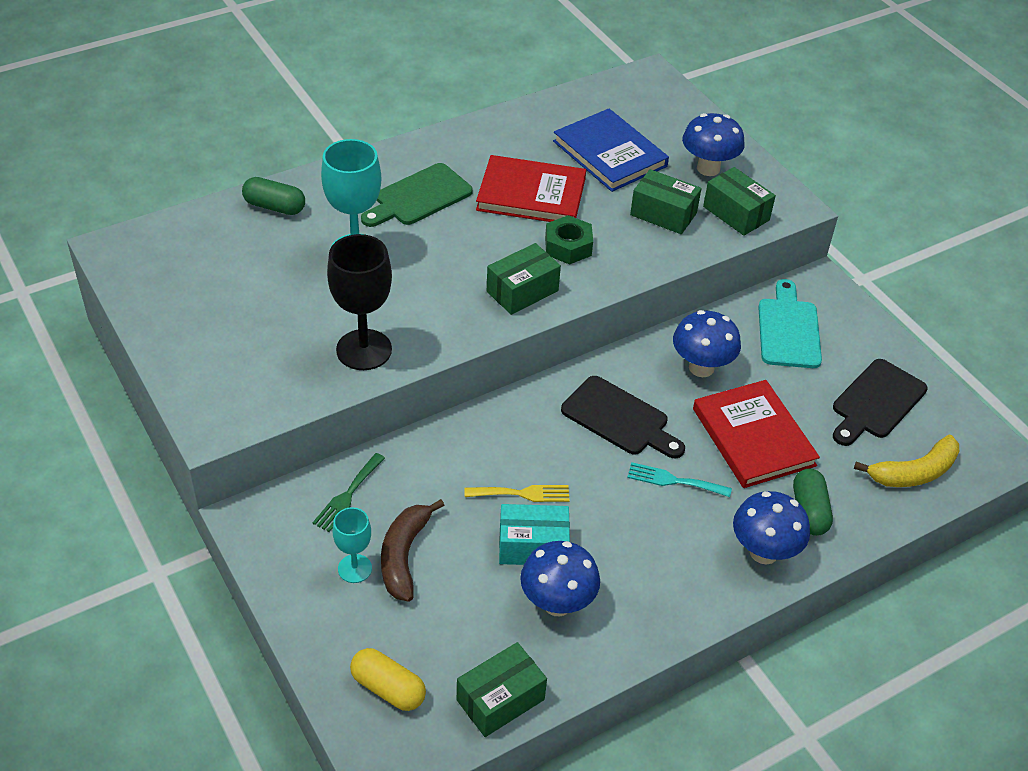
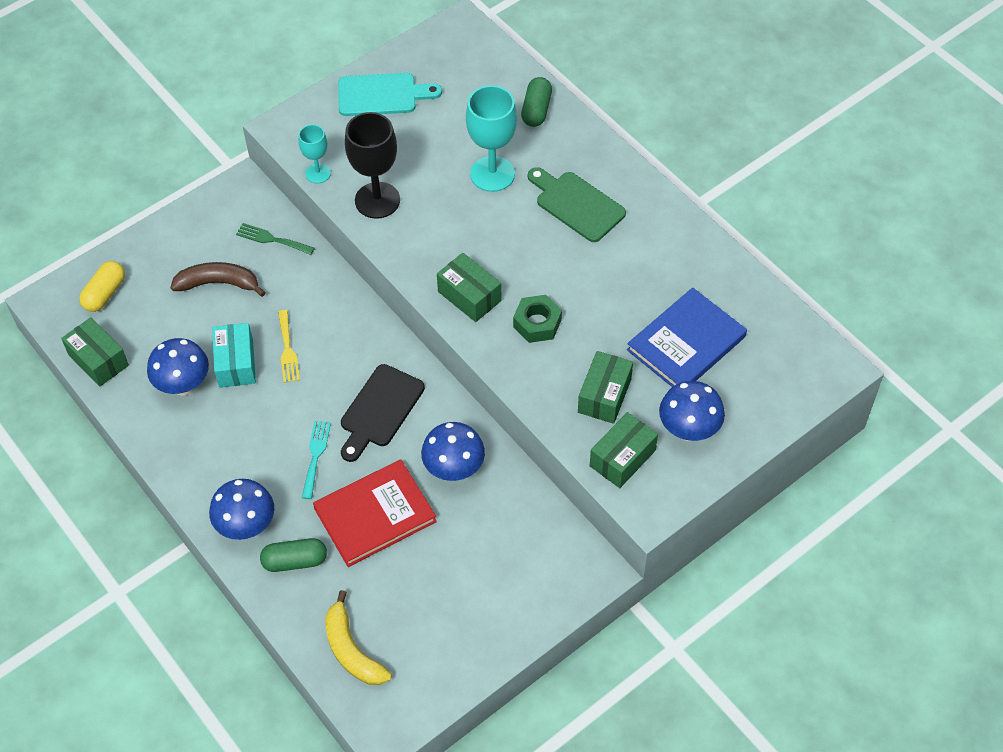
camera: 85 degrees right, 10 degrees up
(355, 568) = (204, 256): turquoise goblet -> turquoise goblet (318, 173)
(531, 194) = (604, 287): red book -> none
(788, 329) = (521, 542): turquoise cutting board -> turquoise cutting board (382, 95)
(876, 402) = (436, 620): black cutting board -> none

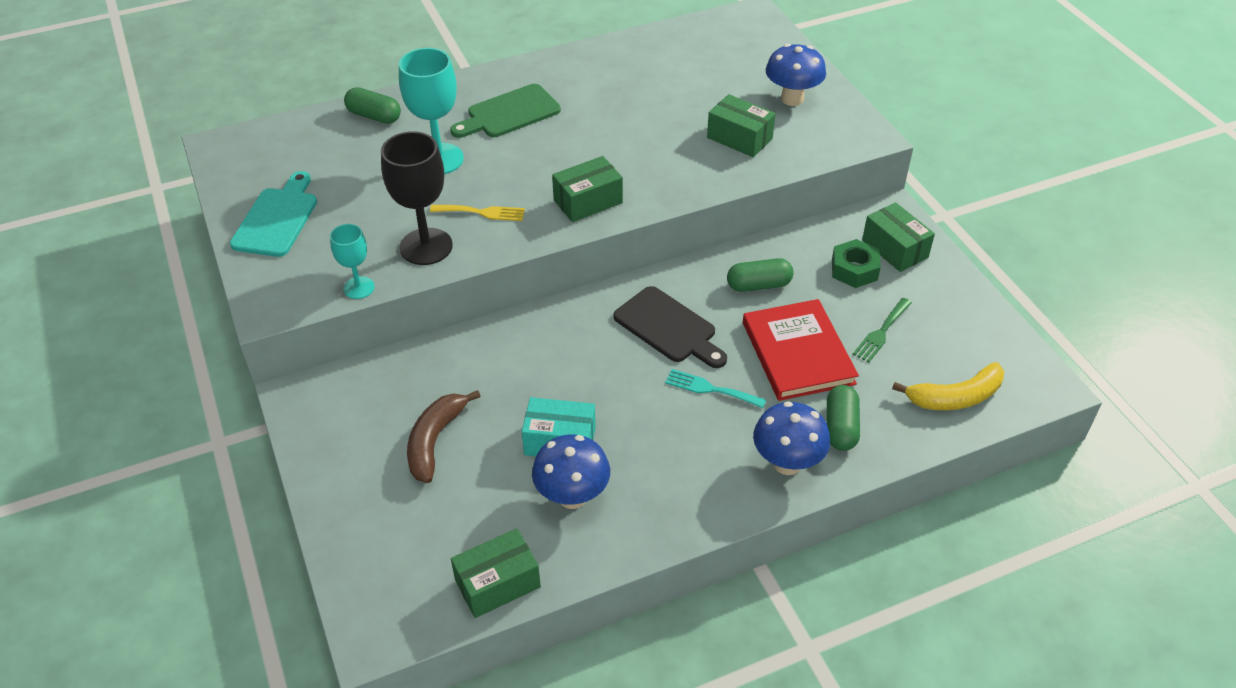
camera: 75 degrees left, 10 degrees down
(105, 293) = (392, 563): yellow capsule -> none
(272, 239) = (394, 381): green fork -> green fork (881, 332)
(288, 350) = (560, 391): yellow fork -> yellow fork (482, 212)
(454, 469) = (758, 285): blue mushroom -> green capsule
(537, 323) = (641, 163): green nut -> green nut (854, 270)
(622, 458) = (811, 141): green box -> green box (894, 249)
(686, 343) = (699, 82): blue book -> none

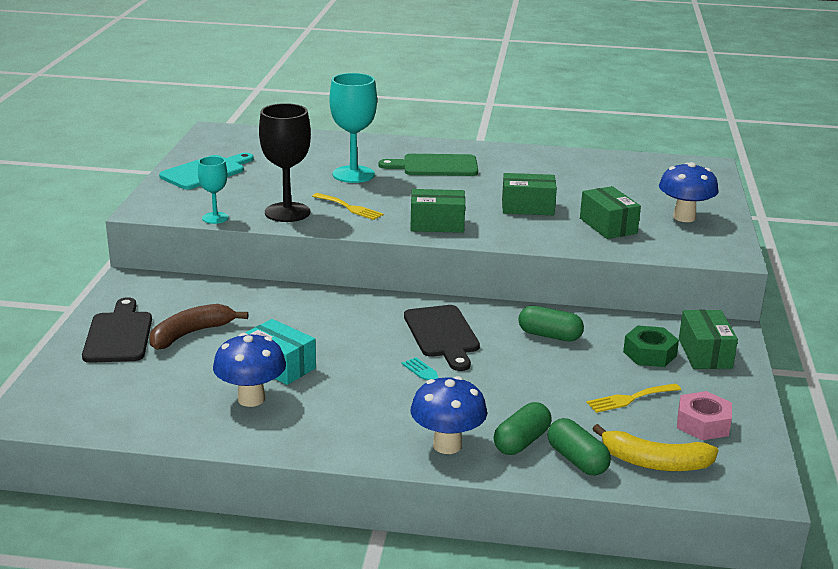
camera: 30 degrees right, 20 degrees down
(362, 478) = (119, 335): none -> black cutting board
(374, 116) = (335, 143): green capsule -> green capsule (577, 460)
(497, 583) = (139, 423): green box -> green box (527, 207)
(798, 353) = (536, 385): red book -> none
(881, 332) = (630, 399): green fork -> yellow fork
(955, 334) = (702, 424): none -> pink nut

